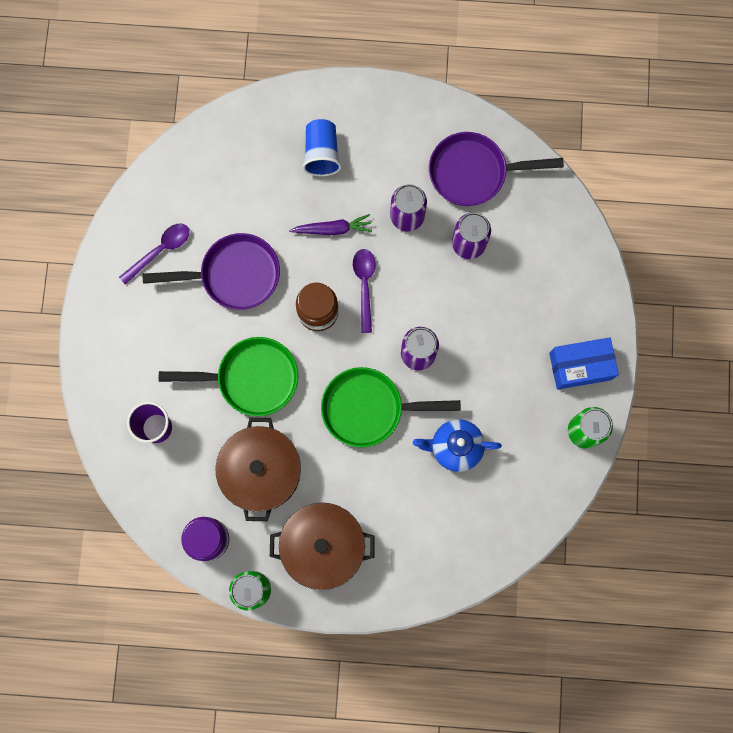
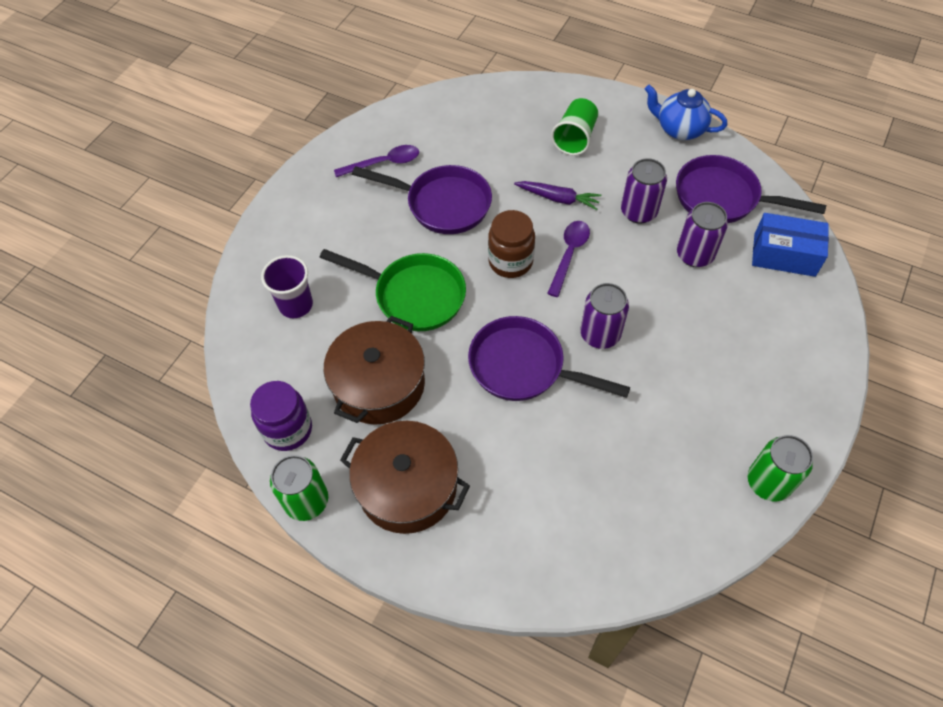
camera: 25 degrees right, 20 degrees down
(322, 154) = (575, 138): blue cup -> green cup
(369, 408) = (523, 367): green pan -> purple pan
(455, 447) = (604, 441): blue teapot -> blue teapot (679, 129)
(580, 366) = (784, 412): blue box -> blue box (784, 255)

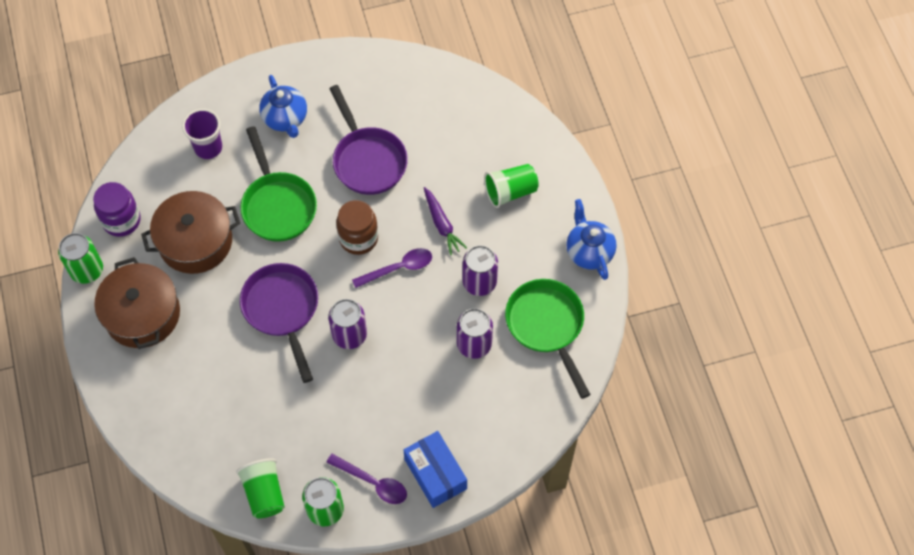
camera: 45 degrees right, 5 degrees up
(336, 230) = (285, 119): none -> blue teapot
(383, 163) = (368, 96): purple spoon -> purple spoon (373, 482)
(707, 522) = (264, 493): none -> green cup
(723, 198) = (547, 326): purple pan -> green pan
(784, 255) = (530, 400): blue box -> blue box (435, 474)

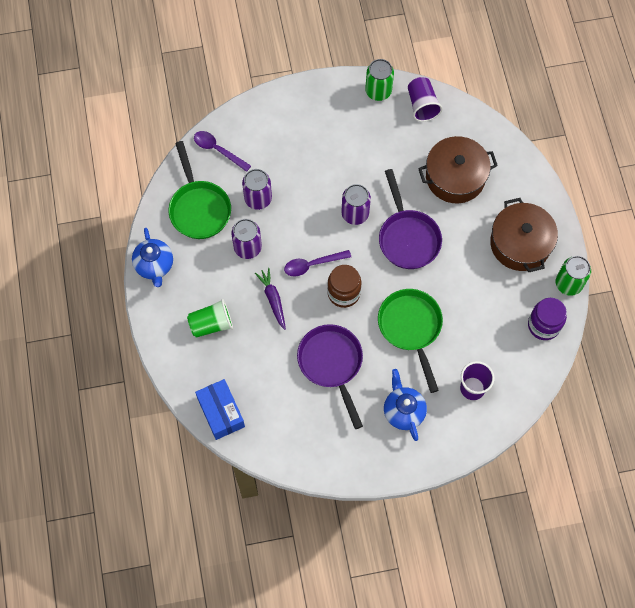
camera: 175 degrees left, 5 degrees up
(195, 241) = (480, 301): brown pot -> brown pot (455, 177)
(264, 493) = (422, 105): green cup -> purple cup
(373, 482) = (343, 106): purple spoon -> purple spoon (218, 150)
(435, 474) = (297, 108): blue box -> blue box (221, 412)

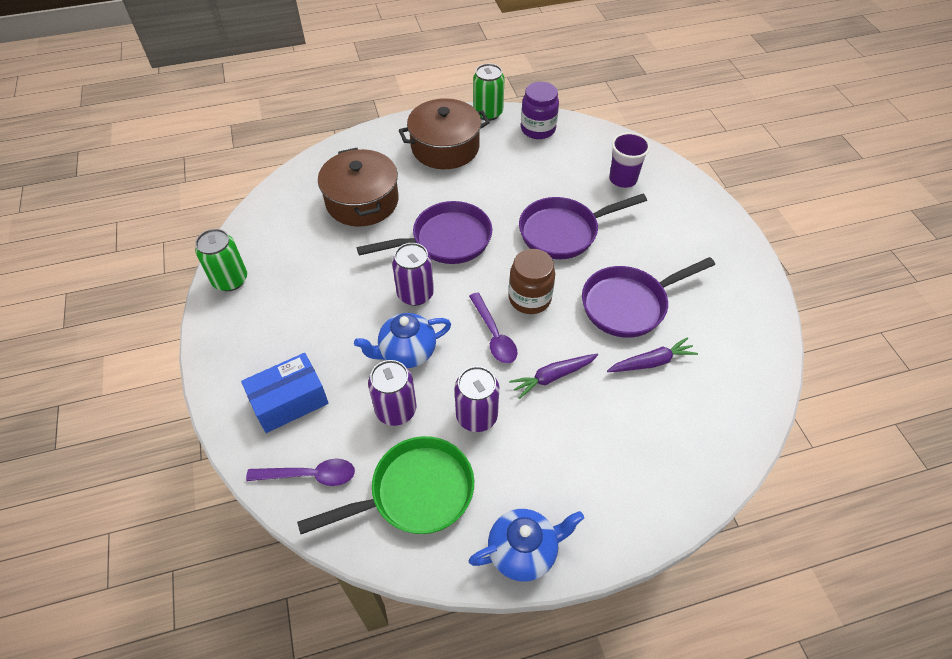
camera: 95 degrees left, 15 degrees down
(211, 324) = (606, 453): green cup -> none
(218, 150) = (309, 475): purple spoon -> purple spoon turned 120 degrees counterclockwise
(221, 412) = (734, 425): blue box -> blue box (289, 401)
(278, 369) = (651, 362): none -> purple carrot
(403, 411) = (668, 234): blue teapot -> blue teapot (407, 352)
(411, 328) = (564, 232): green pan -> purple pan
(422, 105) = (258, 235): purple cup -> none

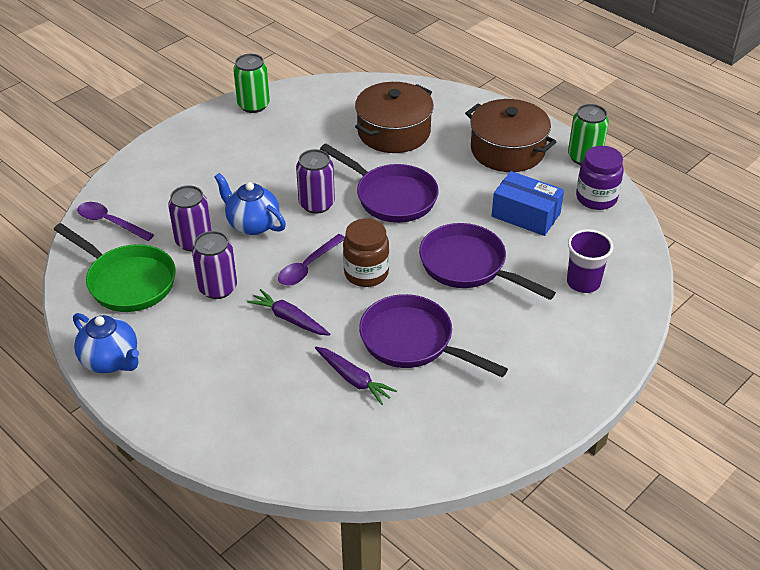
camera: 60 degrees right, 10 degrees down
(289, 401) = (165, 184): blue box -> blue box (526, 215)
(309, 475) = (110, 222): purple spoon -> purple spoon turned 150 degrees clockwise

